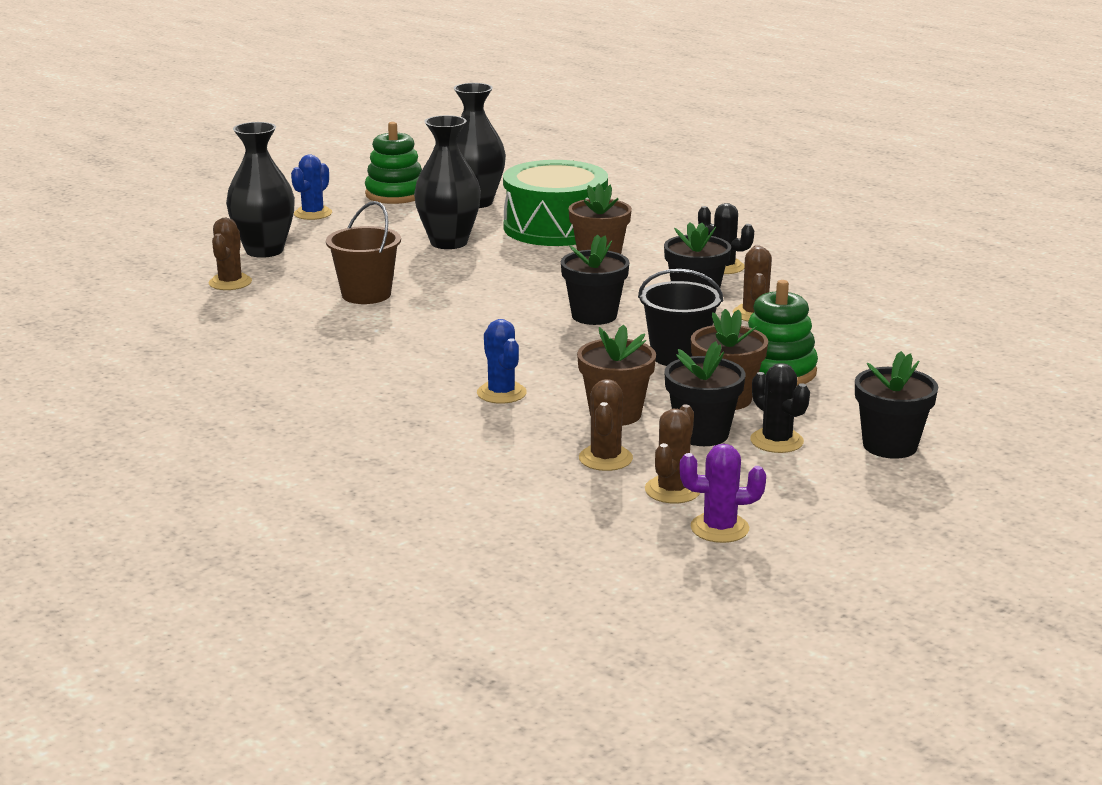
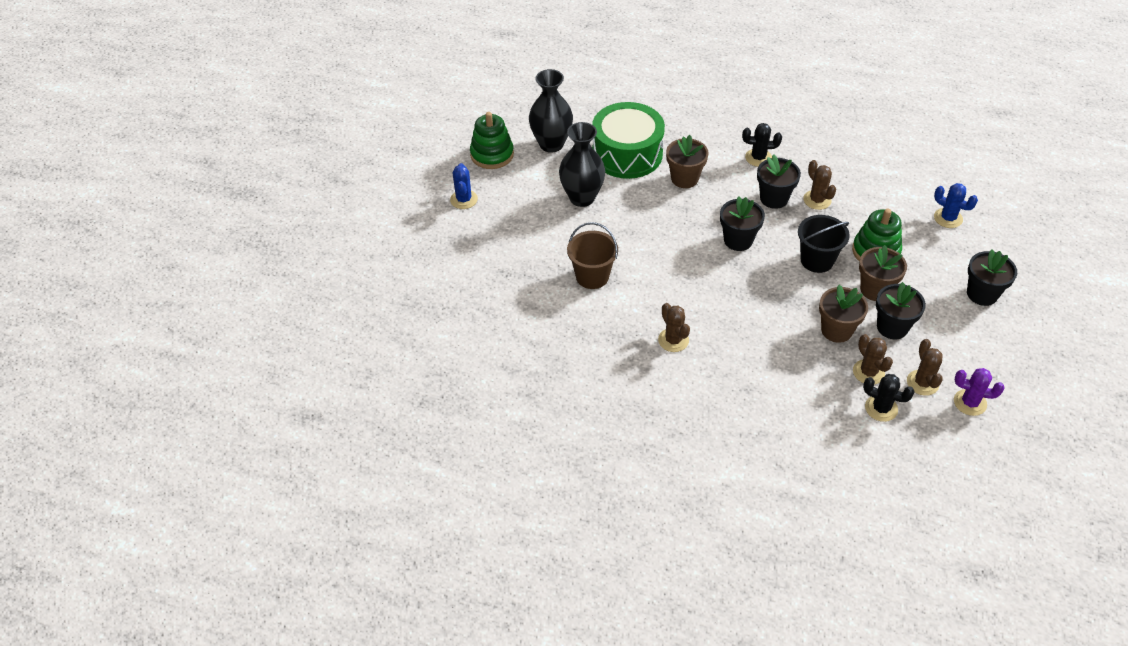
camera: 30 degrees left, 25 degrees up
(230, 282) = (497, 301): brown cactus -> brown cactus (673, 340)
(264, 251) = (480, 256): black vase -> none
(501, 393) = (763, 339): blue cactus -> blue cactus (948, 218)
(719, 528) = (970, 402): purple cactus -> purple cactus turned 45 degrees clockwise
(776, 441) = (930, 316): black cactus -> black cactus (881, 408)

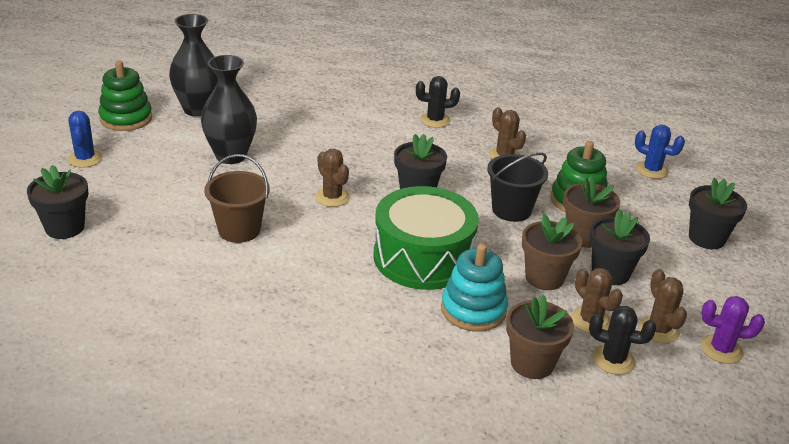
camera: 10 degrees left, 15 degrees down
(627, 154) = (286, 117): green drum -> green drum (423, 257)
(673, 340) = (341, 293): brown cactus -> brown cactus (332, 197)
(684, 178) = (352, 138): brown flower pot -> brown flower pot (532, 363)
(774, 198) = (455, 155): black flower pot -> black flower pot (65, 227)
(776, 359) = (473, 310): none -> turquoise stacking toy

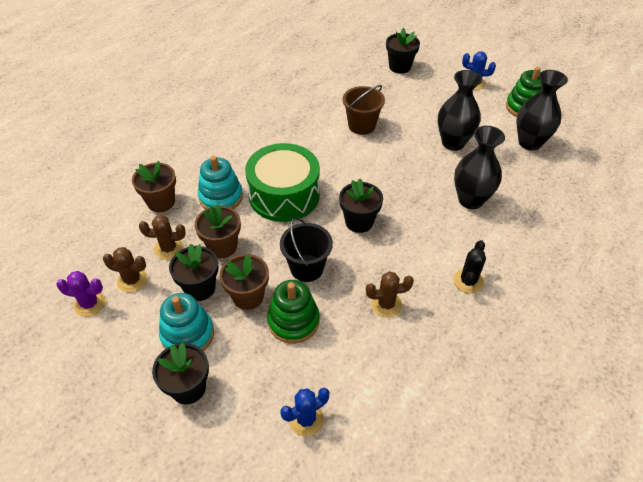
camera: 120 degrees right, 15 degrees up
(324, 132) = (470, 200): none -> black vase
(332, 197) = (376, 175): brown cactus -> none
(613, 360) = (132, 240): black cactus -> none
(665, 259) = (187, 334): none -> turquoise stacking toy
(721, 349) = (89, 304): purple cactus -> purple cactus turned 60 degrees clockwise

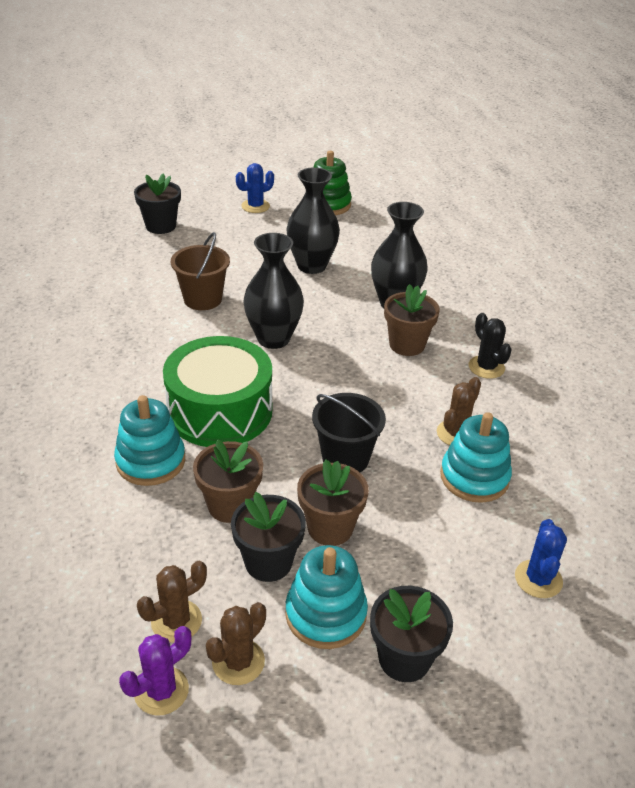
camera: 50 degrees left, 10 degrees down
(161, 202) = (81, 518): brown flower pot -> brown flower pot (407, 345)
(168, 248) = (169, 555): brown cactus -> brown cactus (238, 662)
(293, 321) = (404, 512): green stacking toy -> none
(358, 336) = (474, 477): none -> turquoise stacking toy
(359, 222) = (331, 384): black flower pot -> none
(529, 143) = (373, 230): black vase -> black vase (273, 339)

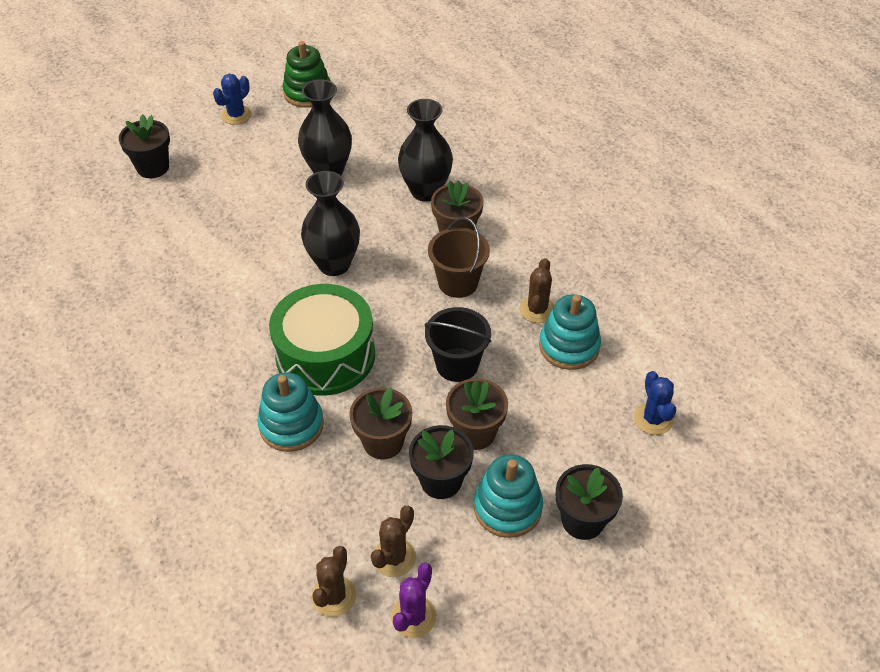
camera: 20 degrees left, 10 degrees up
(202, 299) = (244, 241): brown bucket -> brown bucket (458, 283)
(238, 662) = (460, 571): brown cactus -> brown cactus (334, 596)
(486, 367) = (534, 235): black cactus -> none

